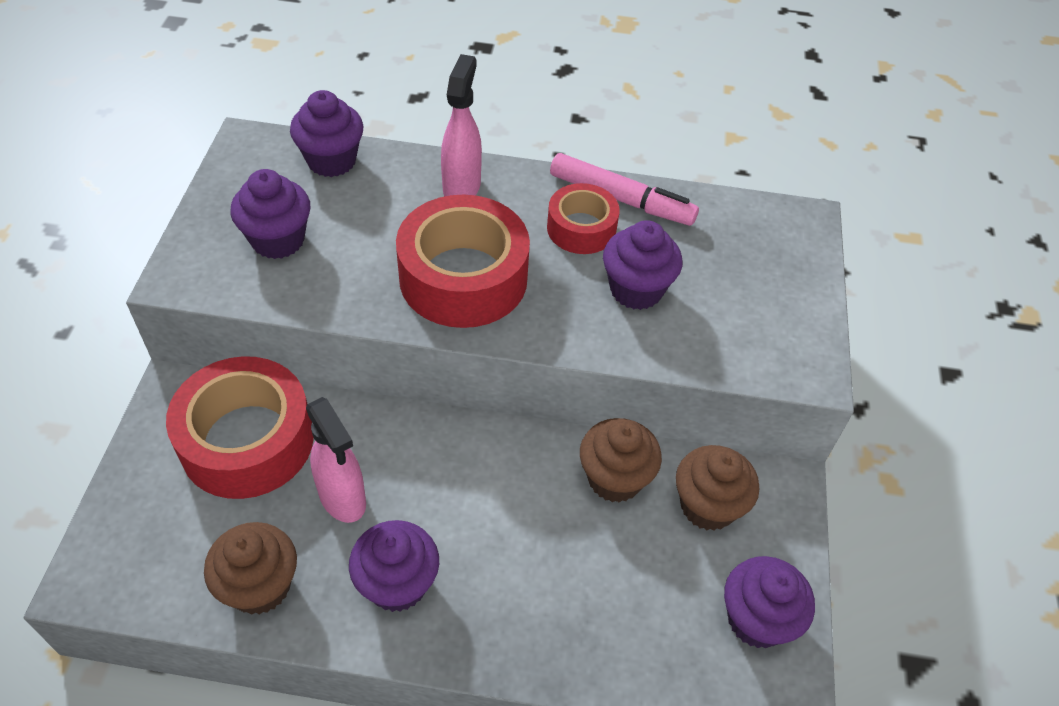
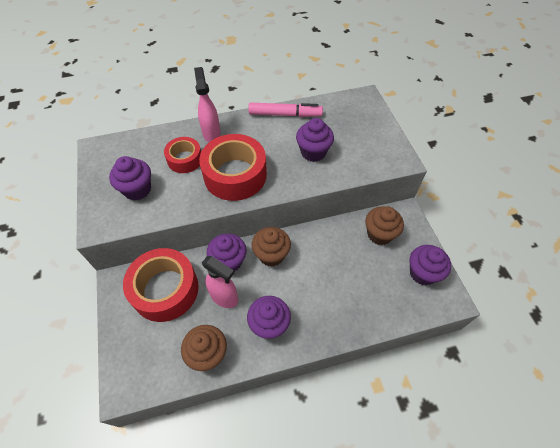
camera: 20 degrees left, 5 degrees up
(331, 161) = (143, 142): purple cupcake -> purple cupcake (229, 261)
(581, 228) = (275, 133): red tape -> red tape (185, 159)
(615, 478) = (336, 238): brown cupcake -> brown cupcake (271, 255)

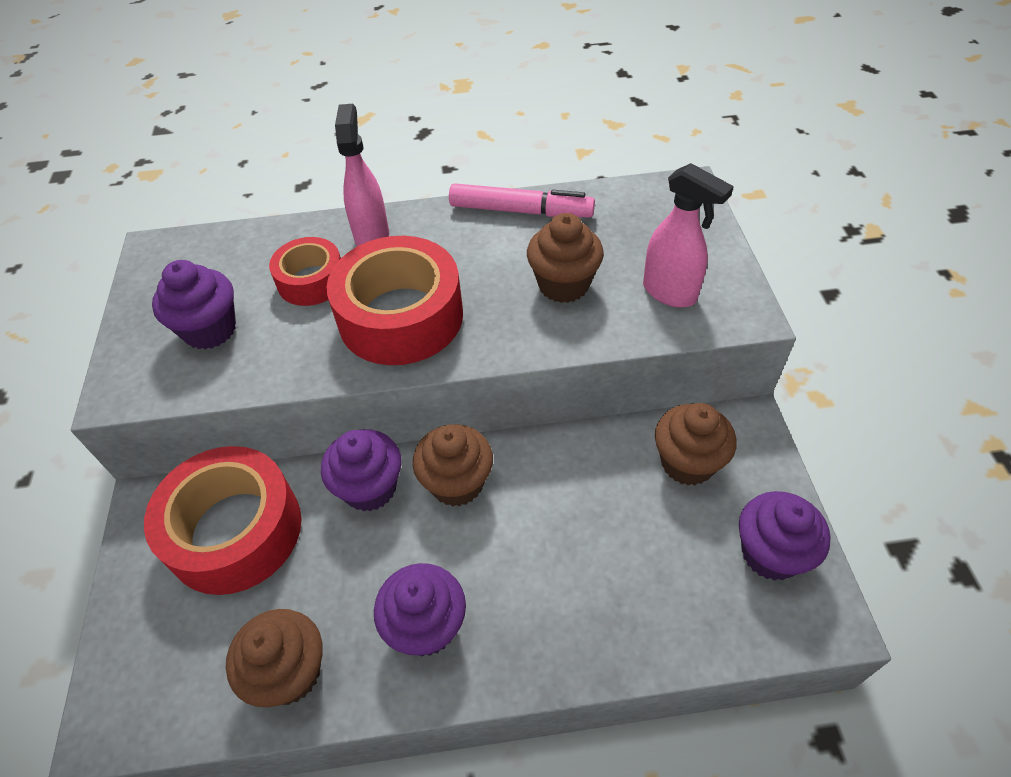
camera: 10 degrees right, 5 degrees down
(224, 297) = (347, 559): pink spray bottle -> pink spray bottle (670, 293)
(313, 152) = (563, 285): purple cupcake -> brown cupcake

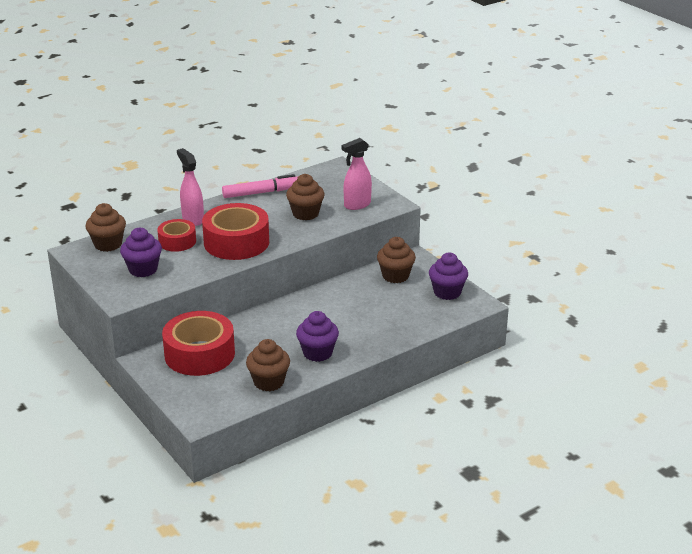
camera: 30 degrees left, 20 degrees down
(370, 488) = (253, 323): purple cupcake -> none
(457, 483) = (294, 310): brown cupcake -> brown cupcake (108, 244)
(670, 293) = (357, 205): pink spray bottle -> pink spray bottle turned 135 degrees clockwise

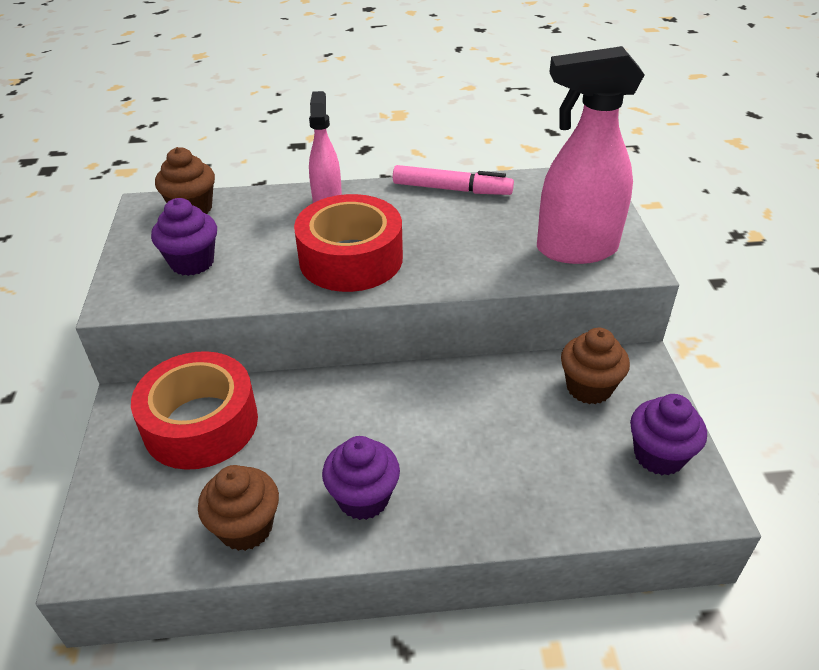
camera: 30 degrees right, 10 degrees up
(177, 241) = (277, 231): red tape -> none
(305, 214) = (486, 241): brown cupcake -> none
(357, 205) = (575, 250): pink spray bottle -> pink spray bottle, size x1.68

